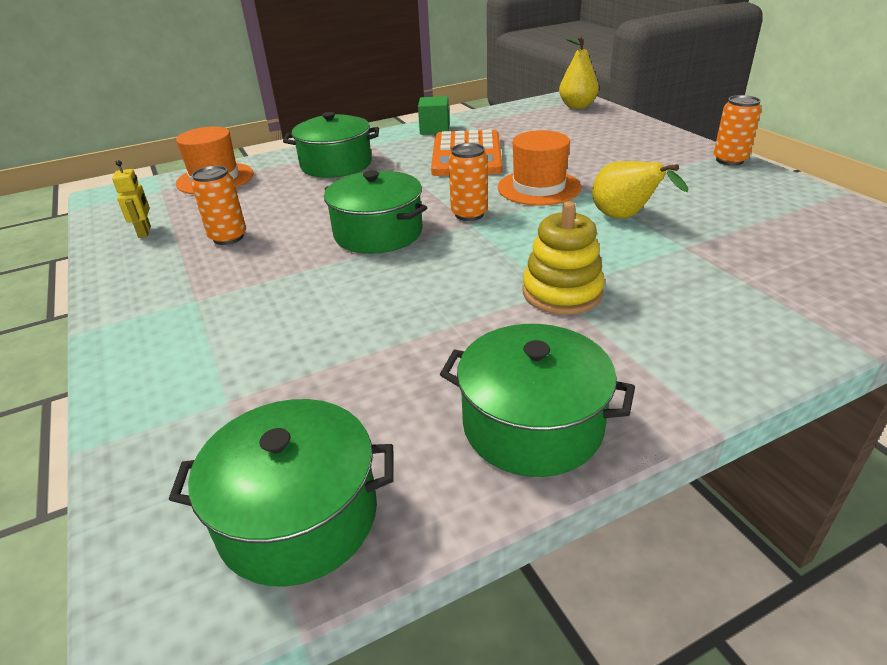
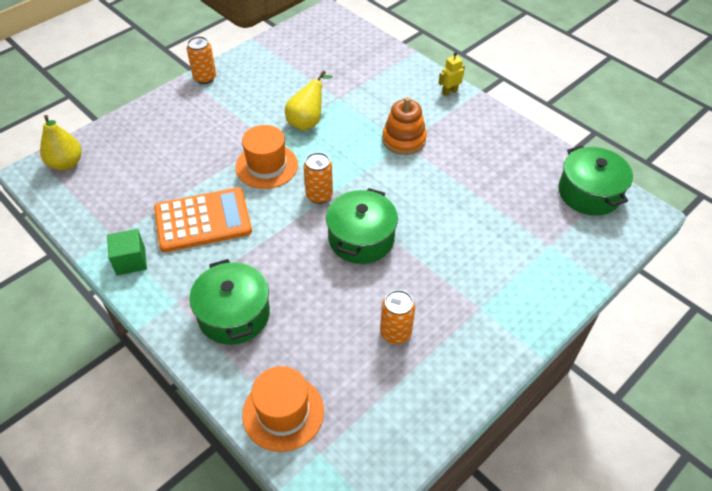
camera: 110 degrees left, 15 degrees up
(145, 232) = (406, 406): yellow robot -> yellow robot (449, 92)
(532, 425) = (506, 138): green pot -> none
(562, 292) = (404, 140): yellow stacking toy -> orange stacking toy

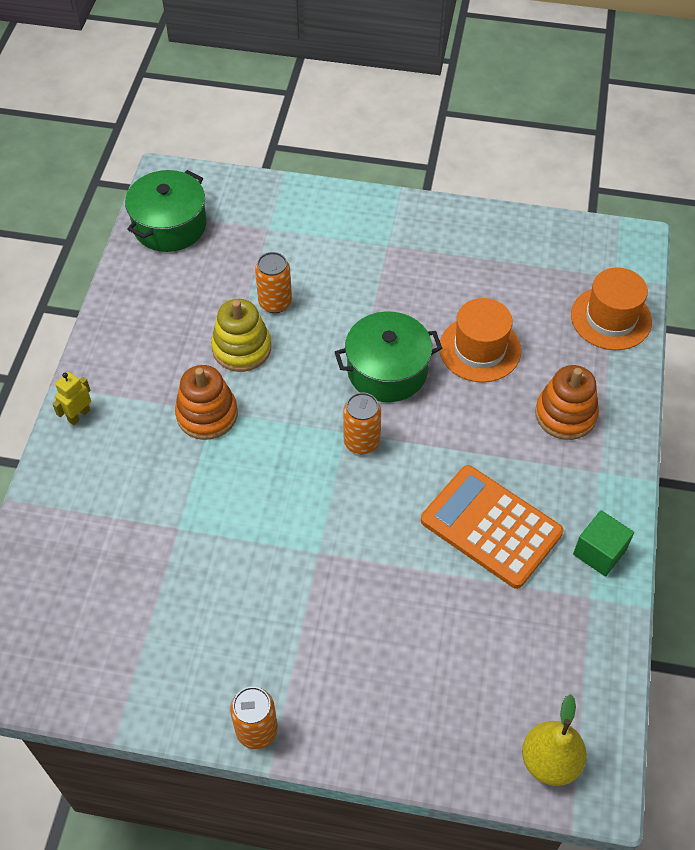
camera: 125 degrees left, 5 degrees up
(234, 314) = (565, 414): green pot -> orange stacking toy
(266, 166) = (361, 524): orange hat -> orange hat (479, 349)
(307, 122) = (251, 533): yellow pear -> none
(395, 333) = (468, 287): orange can -> orange can (275, 303)
(443, 177) = (242, 348): none -> yellow stacking toy
(449, 92) = (79, 415): yellow robot -> yellow robot turned 105 degrees clockwise

